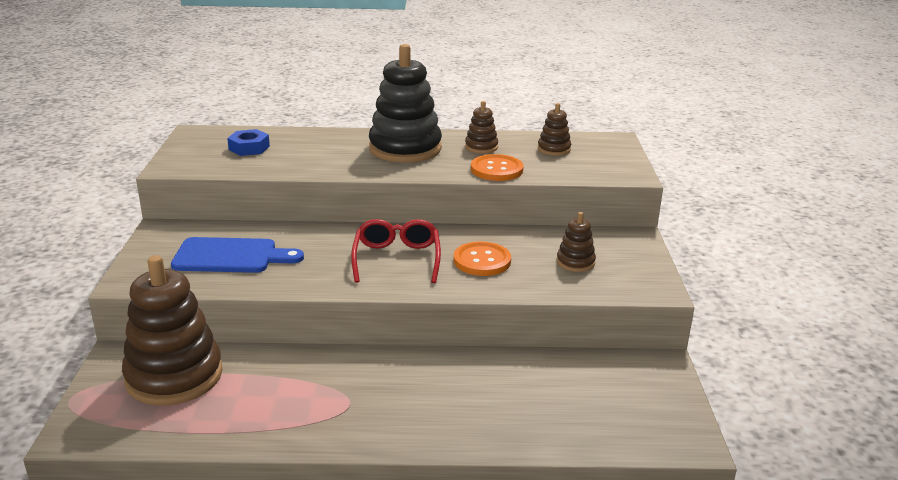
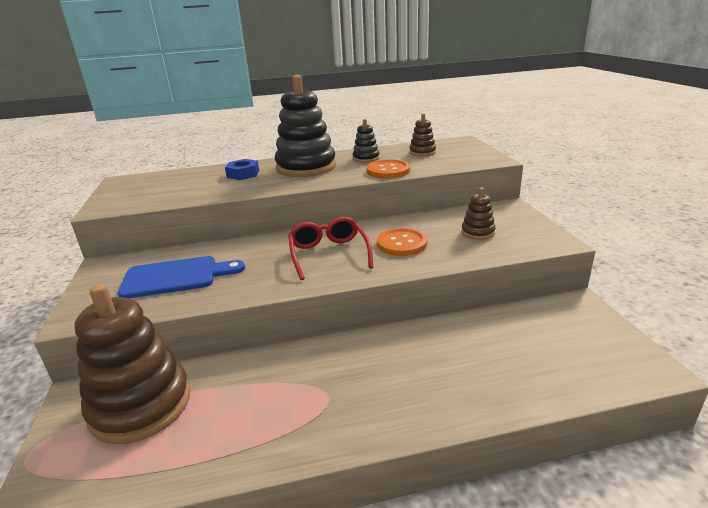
camera: 10 degrees left, 0 degrees up
(249, 148) = (173, 184): blue nut -> blue nut (243, 174)
(481, 147) = (366, 158): brown stacking toy -> black stacking toy

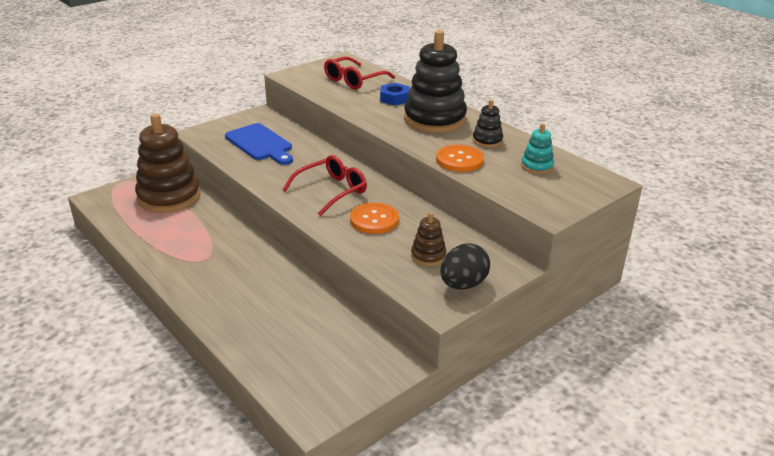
camera: 60 degrees right, 5 degrees up
(176, 183) = (354, 80): none -> red glasses
(422, 152) = (537, 166): brown stacking toy -> turquoise stacking toy
(528, 227) = (463, 284): none -> black egg

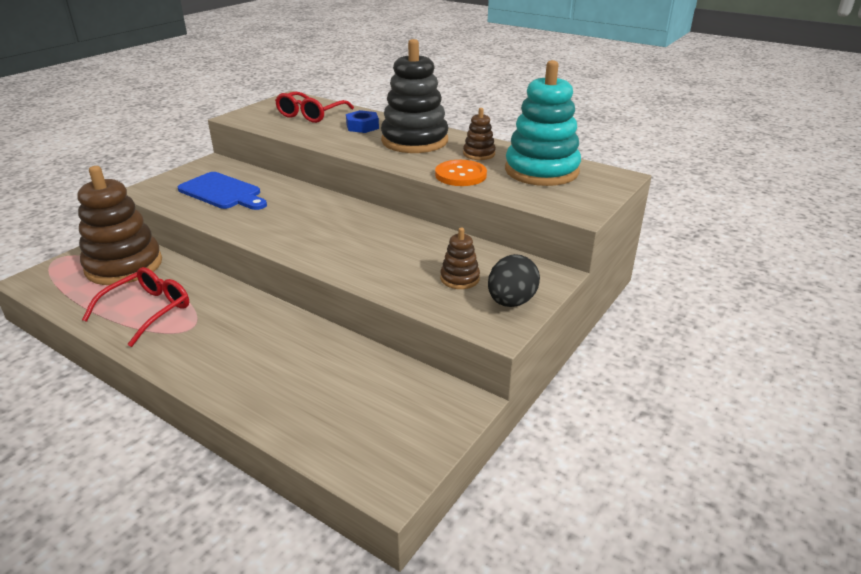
camera: 15 degrees left, 0 degrees up
(331, 191) = (323, 229): red glasses -> red glasses (147, 311)
(374, 220) = (384, 251): orange button -> none
(487, 141) = (479, 154): black stacking toy -> brown stacking toy
(537, 166) = (541, 171): turquoise stacking toy -> turquoise stacking toy, size x2.17

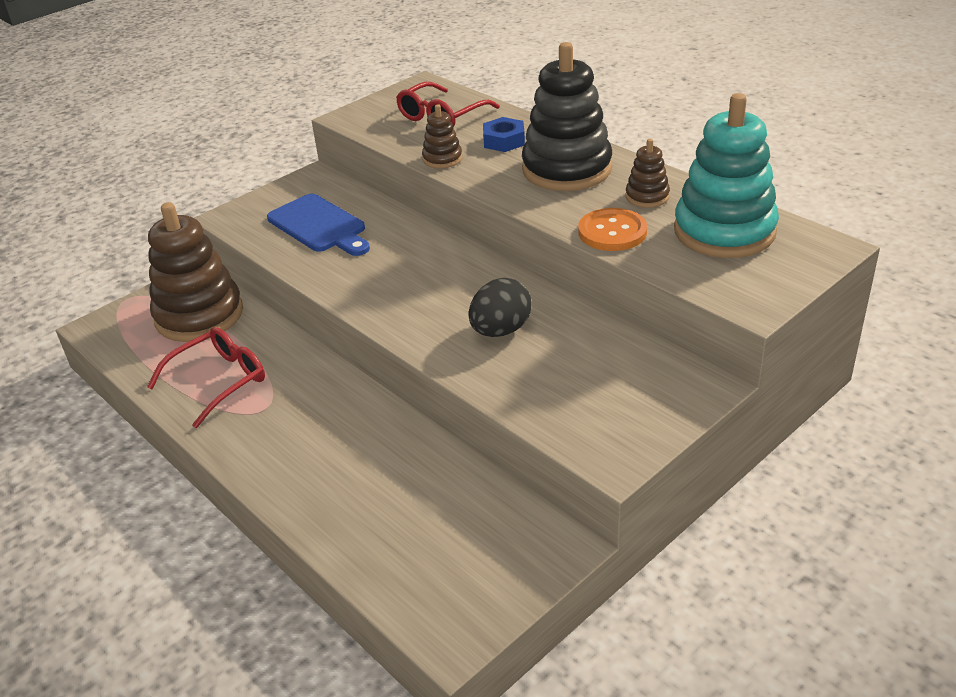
camera: 15 degrees right, 5 degrees up
(459, 278) = (584, 381): brown stacking toy -> brown stacking toy (442, 159)
(511, 302) = (640, 422): black egg -> black egg (500, 330)

